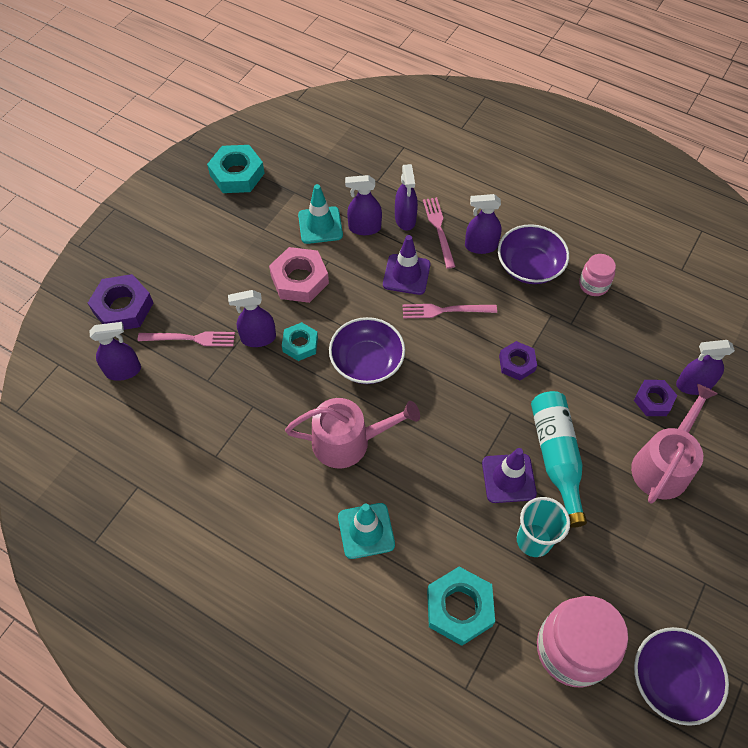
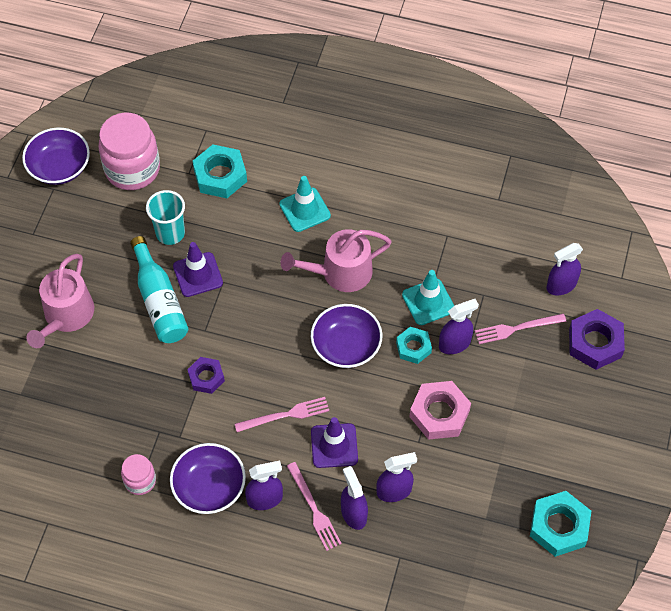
camera: 165 degrees right, 0 degrees up
(320, 225) = (442, 482): turquoise traffic cone -> turquoise traffic cone (428, 302)
(653, 400) = (75, 372): purple nut -> none
(693, 385) = (38, 395): purple spray bottle -> none

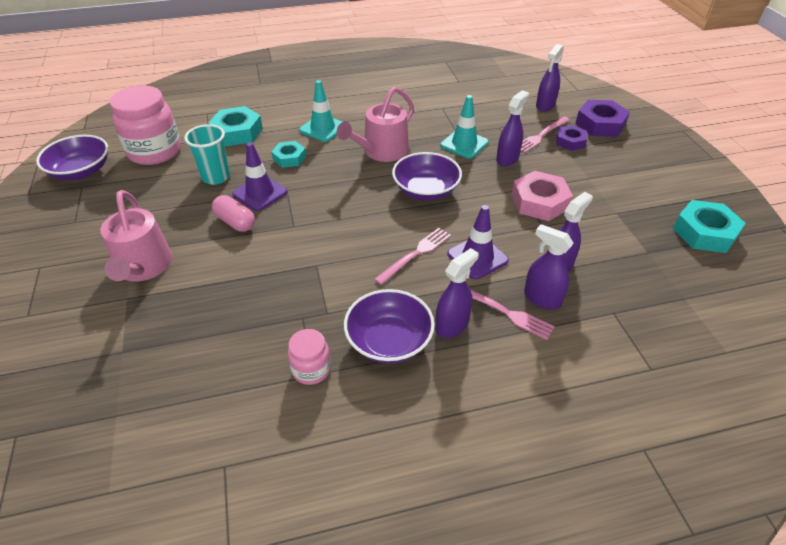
camera: 30 degrees left, 15 degrees down
(159, 301) = (235, 222): turquoise bottle -> pink capsule
(206, 377) = (319, 257): purple nut -> purple nut (570, 141)
(413, 347) = (479, 172): turquoise nut -> turquoise nut (289, 158)

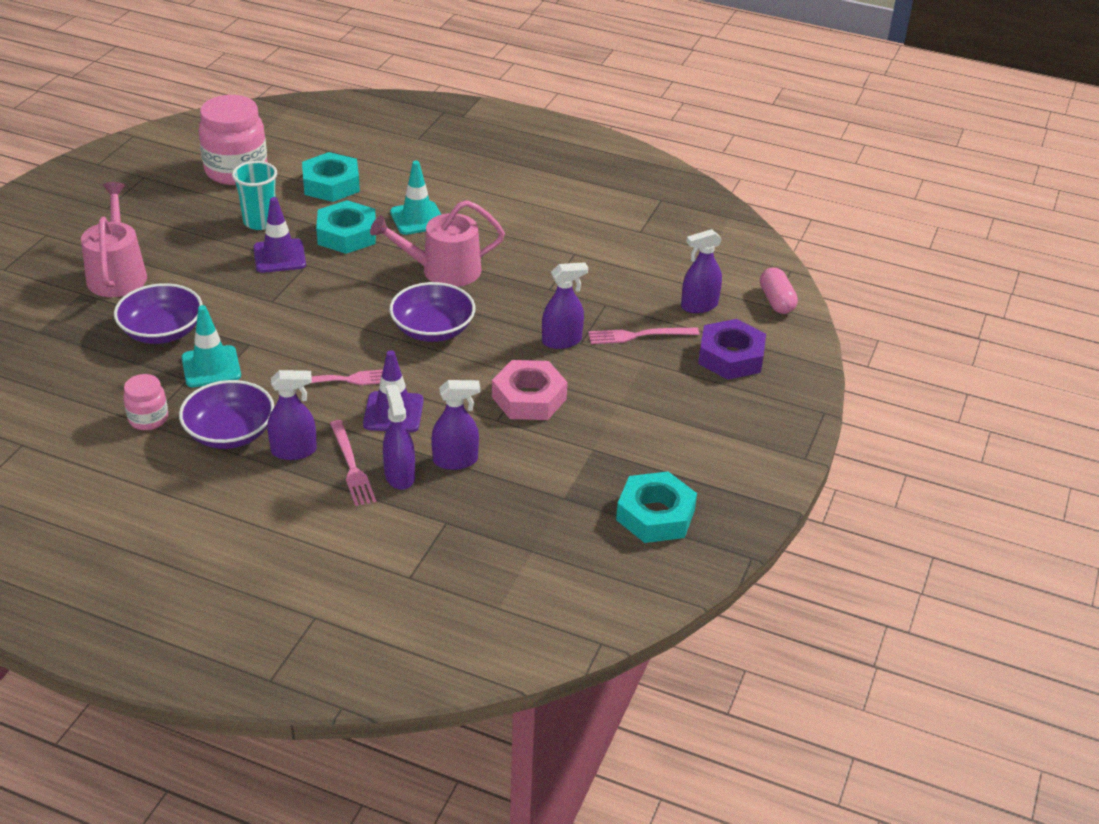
camera: 35 degrees right, 5 degrees down
(81, 171) = (157, 162): purple bowl -> purple bowl (162, 331)
(143, 267) = (117, 274): pink watering can -> pink watering can turned 150 degrees clockwise
(235, 222) = (228, 272): pink capsule -> pink capsule (776, 301)
(289, 158) = (347, 234): turquoise nut -> turquoise nut, size x1.61
(464, 144) = (539, 303): turquoise traffic cone -> turquoise traffic cone (211, 367)
(570, 141) = (662, 358): purple nut -> none

